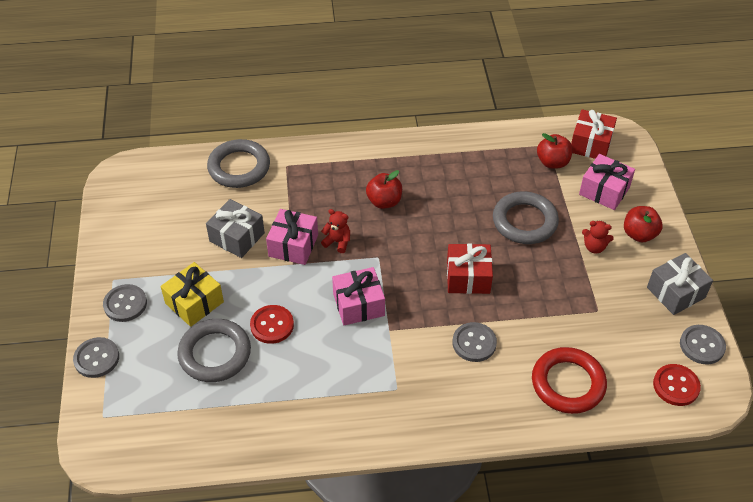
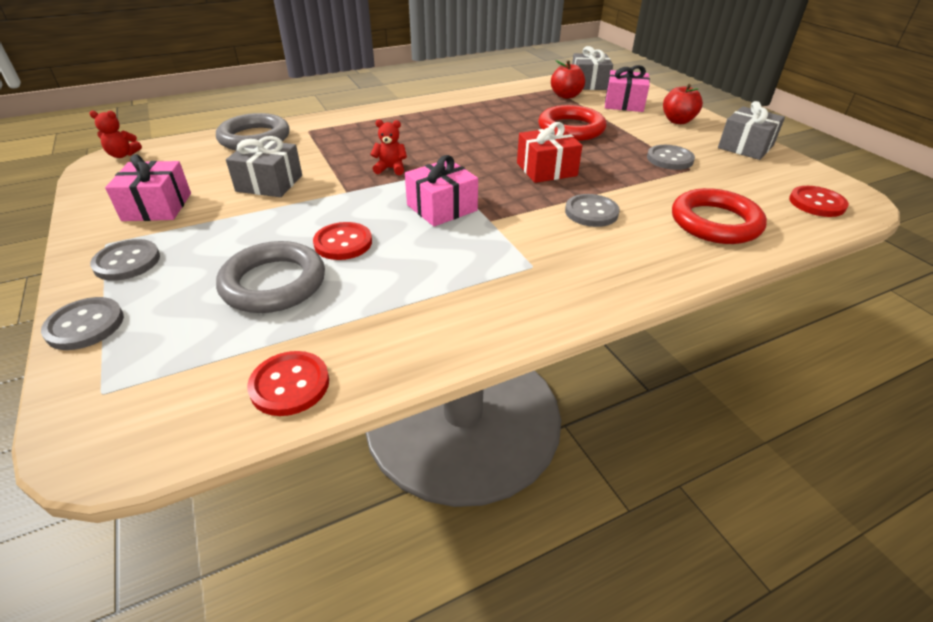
camera: 20 degrees left, 10 degrees down
(194, 303) = (230, 243): yellow gift -> none
(205, 443) = (290, 385): none -> red button
(293, 245) = (341, 179): pink gift -> pink gift (157, 207)
(384, 201) = (425, 137): red apple -> none
(524, 221) = (571, 129): grey ring -> red ring
(590, 144) = (589, 84): red gift -> grey gift
(594, 247) = (647, 133): red teddy bear -> red teddy bear (123, 155)
(702, 345) = (806, 173): grey button -> grey button (669, 159)

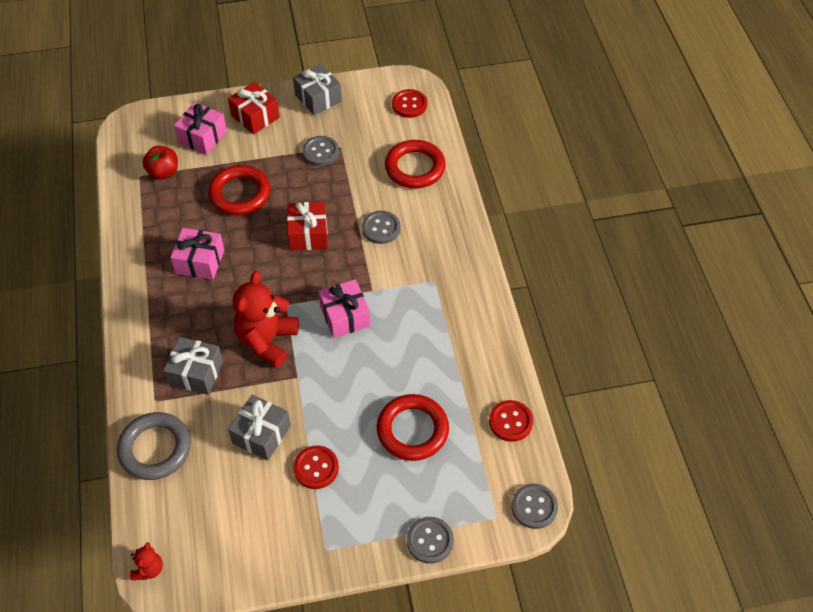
camera: 75 degrees left, 15 degrees up
(127, 262) = (358, 528): grey button -> grey button (534, 507)
(157, 207) = (275, 520): pink gift -> pink gift (200, 261)
(273, 283) = (412, 430): grey ring -> red ring
(343, 243) = (374, 385): red button -> red button (316, 468)
(391, 169) = (267, 340): red teddy bear -> red teddy bear, size x2.11
(589, 84) = (140, 144): grey gift -> grey gift (196, 373)
(677, 121) = (255, 116): red apple -> red gift

